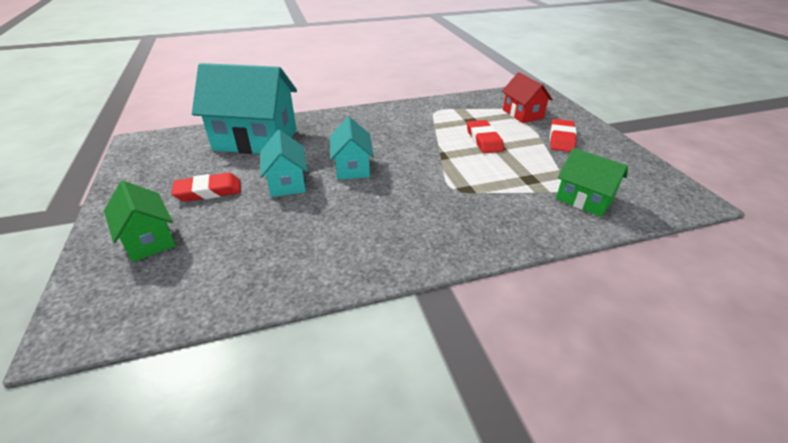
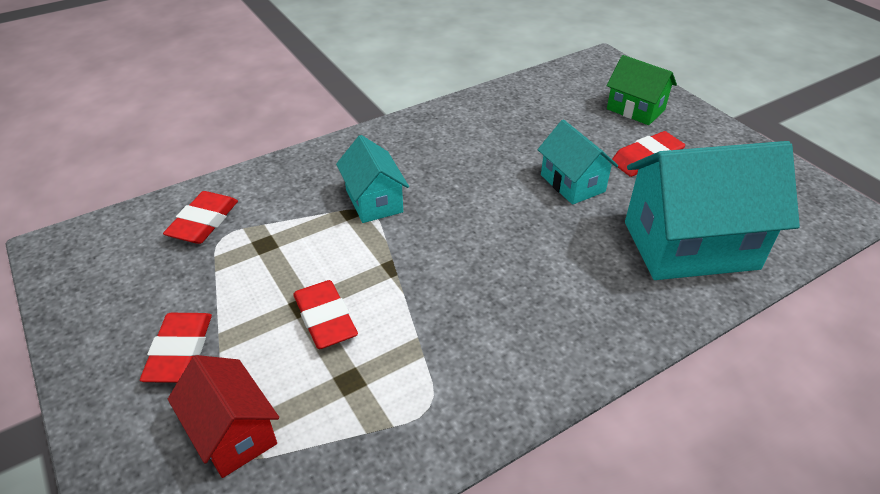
camera: 165 degrees right, 5 degrees up
(352, 167) = (510, 220): turquoise house -> turquoise house (374, 201)
(584, 199) = (203, 222): green house -> red eraser

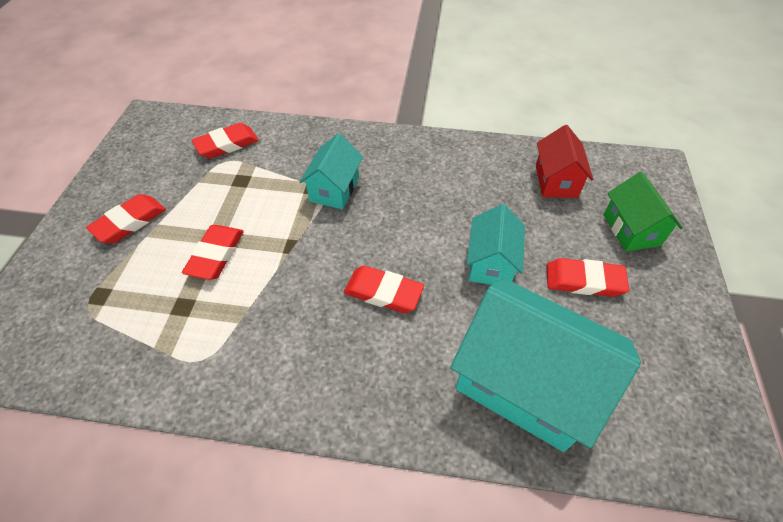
camera: 40 degrees right, 10 degrees up
(233, 433) = (98, 292): red house -> red house (556, 181)
(519, 252) = (383, 292): none -> red eraser

